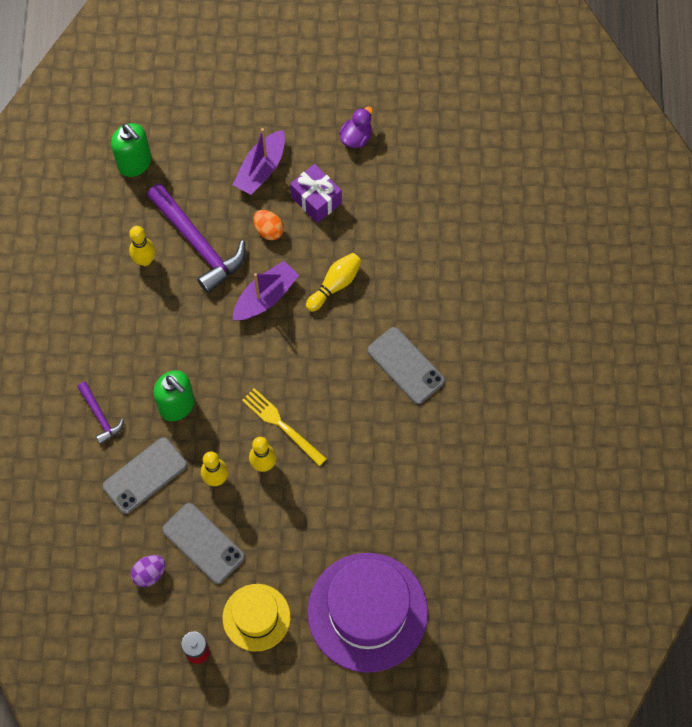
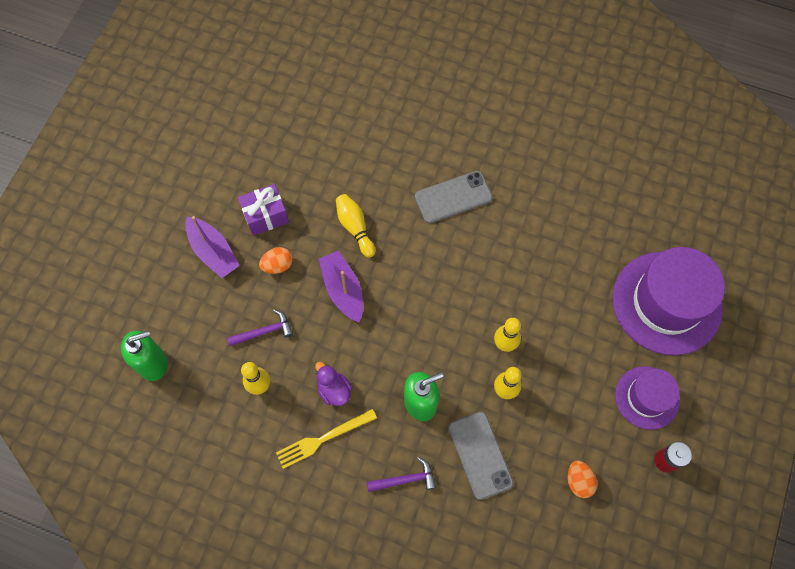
camera: 70 degrees left, 0 degrees up
(149, 573) = (578, 481): purple egg -> orange egg
(198, 244) = (264, 331): purple hammer -> purple hammer, size x0.51
(203, 543) = (563, 422): grey phone -> none
(256, 617) = (647, 397): yellow hat -> purple hat
(282, 425) = (472, 316): yellow fork -> yellow fork (323, 439)
(356, 137) = (219, 163): purple duck -> purple duck (334, 390)

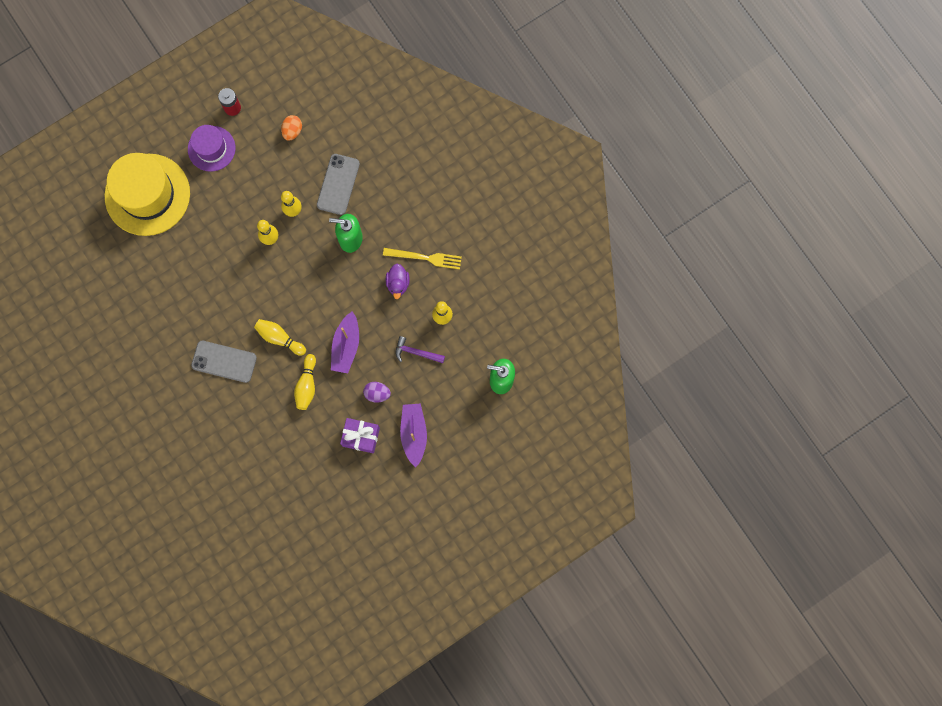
camera: 145 degrees left, 10 degrees up
(277, 265) = (377, 393): orange egg -> purple egg
(405, 479) = (393, 201): purple hammer -> none
(416, 253) = (279, 338): none -> yellow bowling pin
(667, 303) = (147, 194): purple hat -> yellow hat

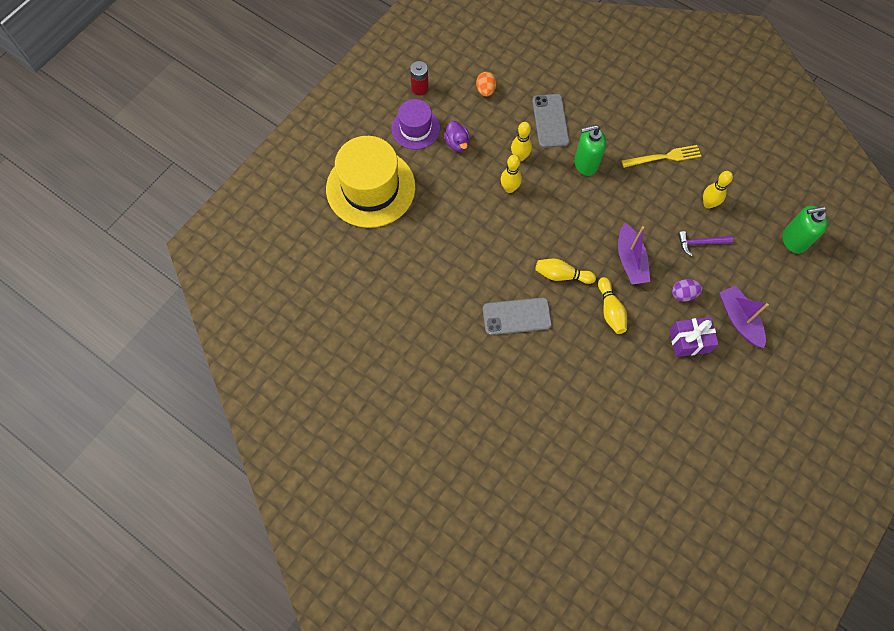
camera: 20 degrees left, 10 degrees down
(398, 283) = (650, 188): purple duck -> purple duck (457, 143)

